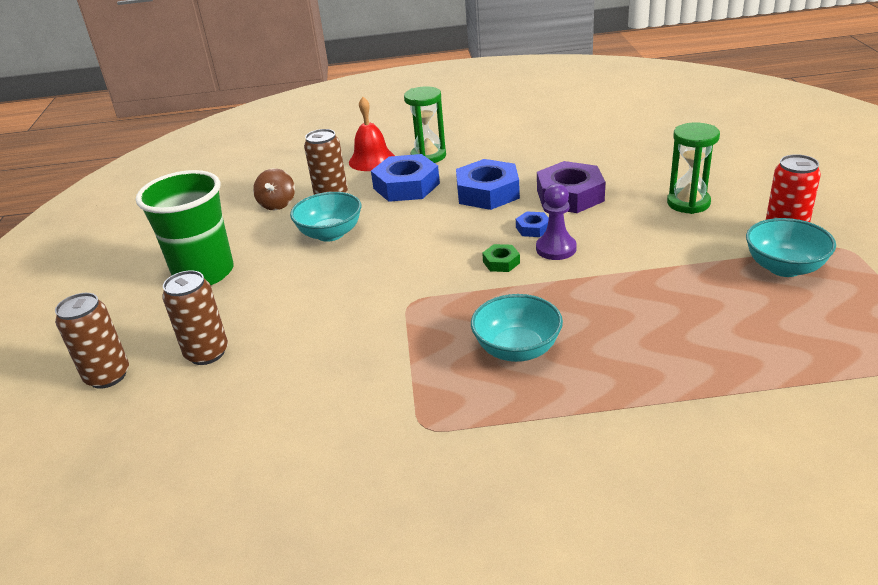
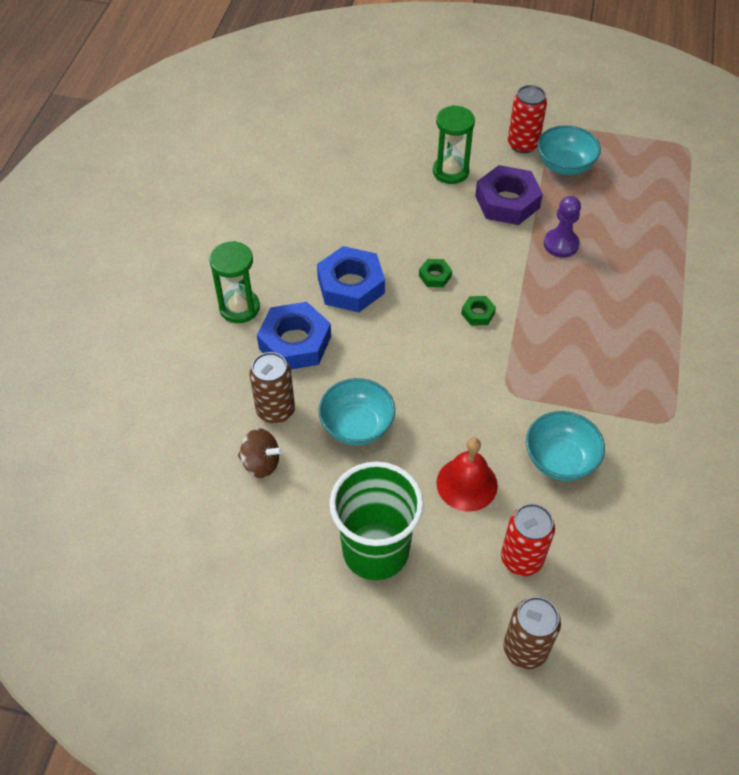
camera: 75 degrees left, 20 degrees up
(207, 353) = (521, 559): brown can -> red can
(372, 160) = (212, 357): red bell -> red bell (467, 484)
(517, 349) = (601, 341): turquoise bowl -> turquoise bowl (560, 460)
(533, 228) = (435, 276): blue nut -> green nut
(556, 249) = (475, 273): purple pawn -> purple pawn (561, 244)
(570, 195) = (393, 234): purple nut -> purple nut (507, 202)

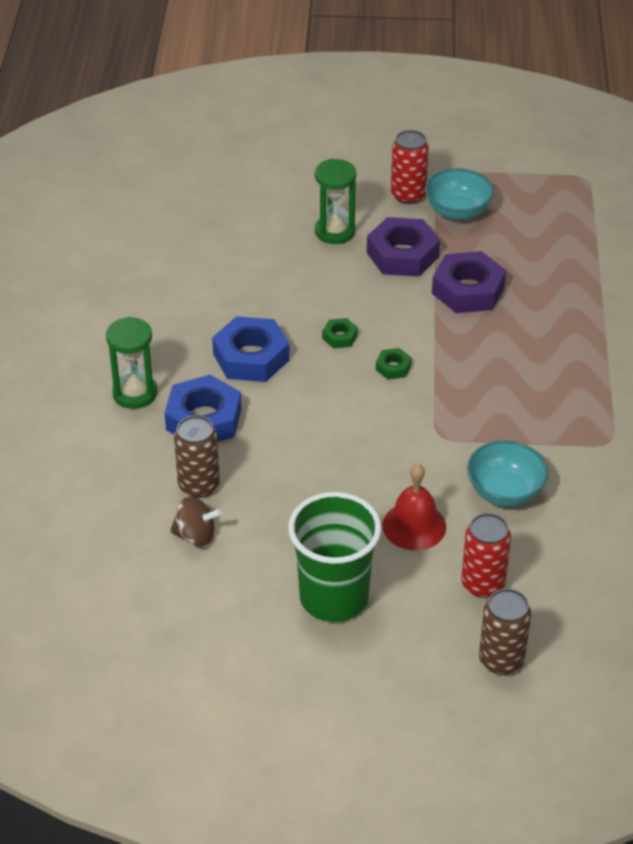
camera: 10 degrees left, 10 degrees down
(357, 426) = (288, 488): turquoise bowl -> none
(561, 244) = (468, 290): purple pawn -> purple nut

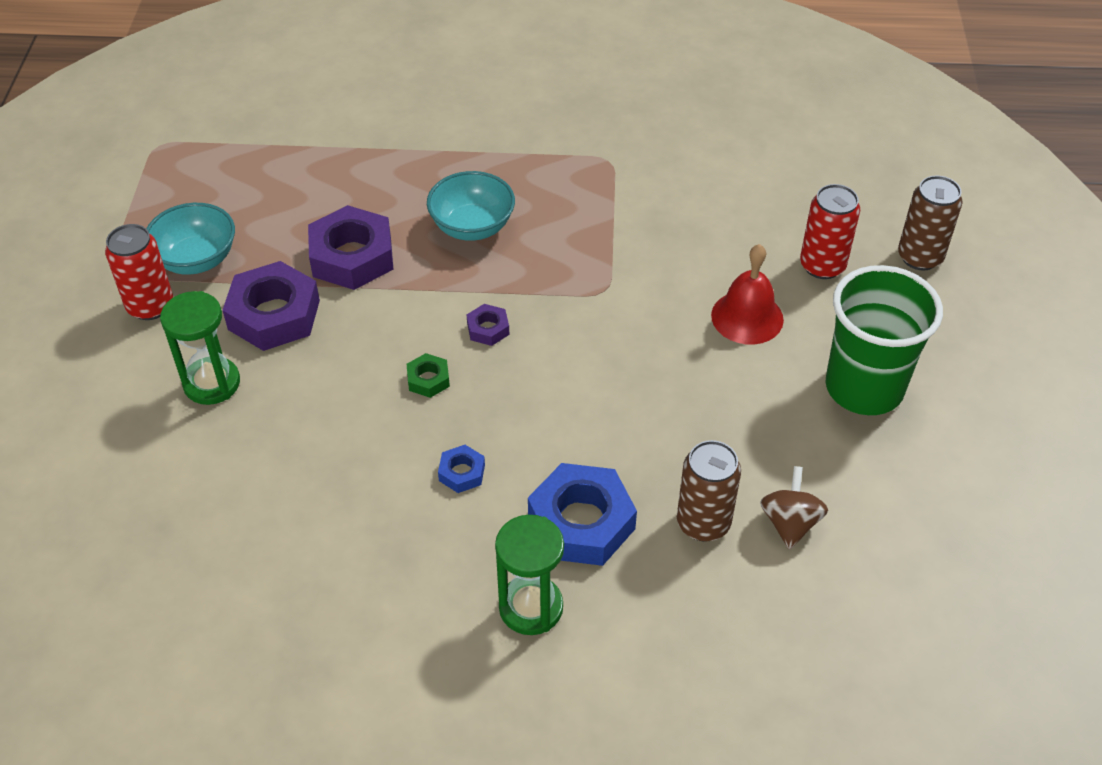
camera: 90 degrees left, 5 degrees up
(251, 357) = (462, 472): blue nut -> blue nut, size x0.47
(393, 367) = (488, 329): green nut -> purple nut
(505, 492) = (688, 242): turquoise bowl -> turquoise bowl (472, 227)

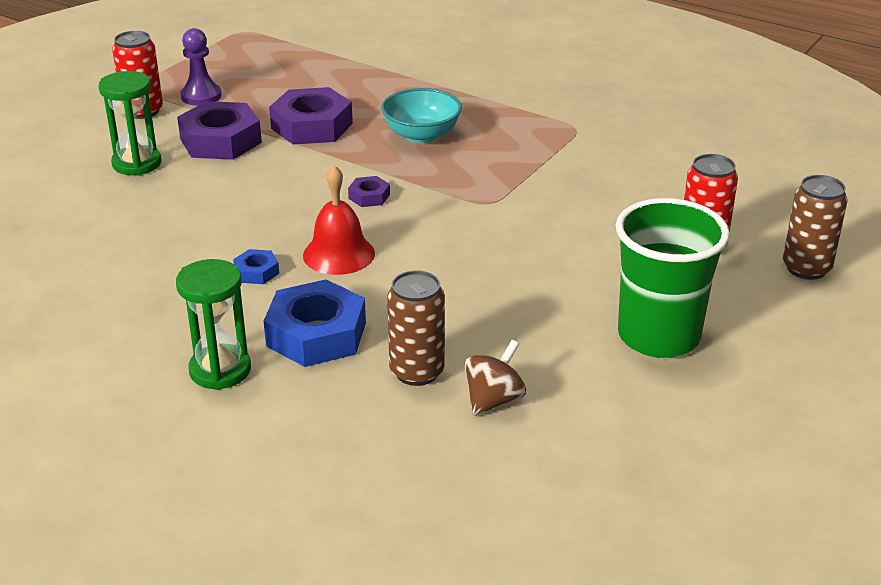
camera: 30 degrees right, 15 degrees down
(196, 259) = (201, 96): turquoise bowl -> purple pawn
(428, 379) = (291, 210): green nut -> none
(747, 317) = (596, 257): red bell -> red bell (339, 254)

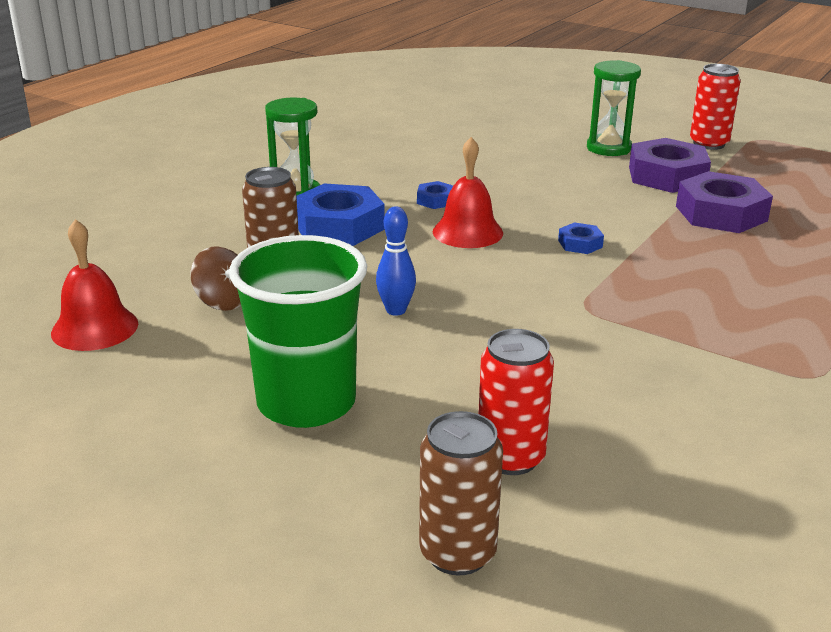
camera: 90 degrees right, 5 degrees down
(201, 96) = (755, 163): purple pawn -> none
(369, 196) = (580, 244): purple nut -> blue nut
(421, 135) = (731, 270): turquoise bowl -> none
(501, 295) = (396, 310): none -> blue bowling pin
(556, 483) = (95, 328): none -> red bell

